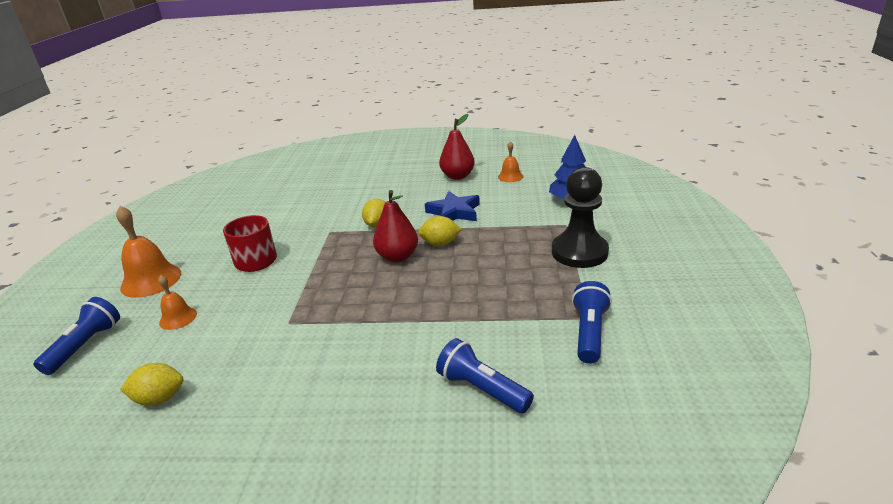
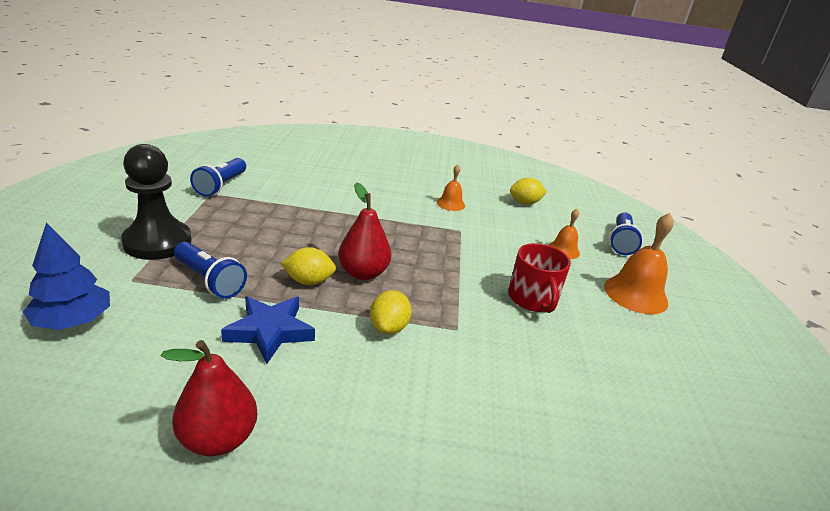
camera: 175 degrees right, 0 degrees up
(482, 389) = (315, 174): blue flashlight -> blue flashlight (209, 280)
(510, 176) = (110, 412): orange bell -> orange bell (450, 204)

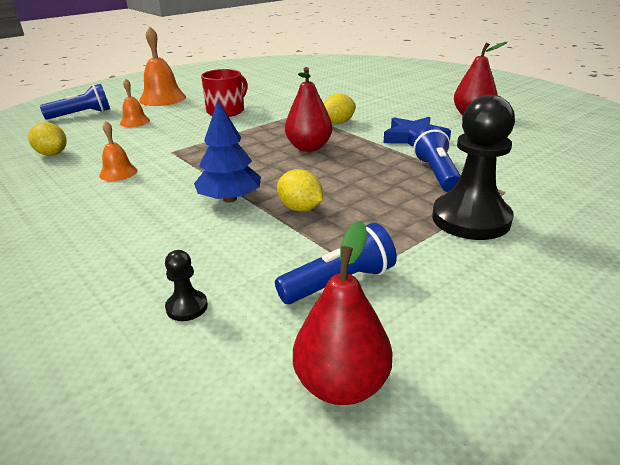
camera: 130 degrees left, 0 degrees up
(73, 321) = (555, 176): blue tree -> blue tree (230, 199)
(189, 159) = (341, 385): none -> red pear
(281, 162) = (187, 307): none -> black pawn
(308, 281) = (357, 154): yellow lemon -> yellow lemon (300, 208)

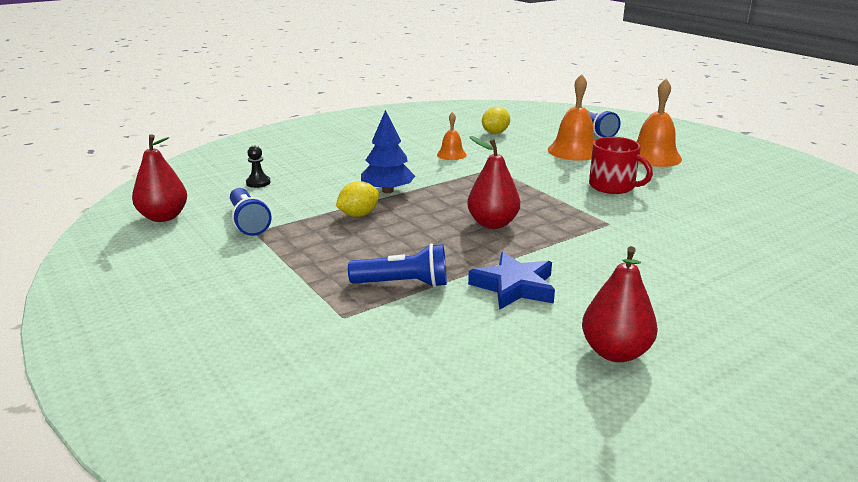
camera: 95 degrees right, 5 degrees down
(135, 122) = (574, 151): orange bell -> orange bell, size x1.77
(338, 123) = (574, 244): yellow lemon -> none
(471, 219) = (299, 284): black pawn -> none

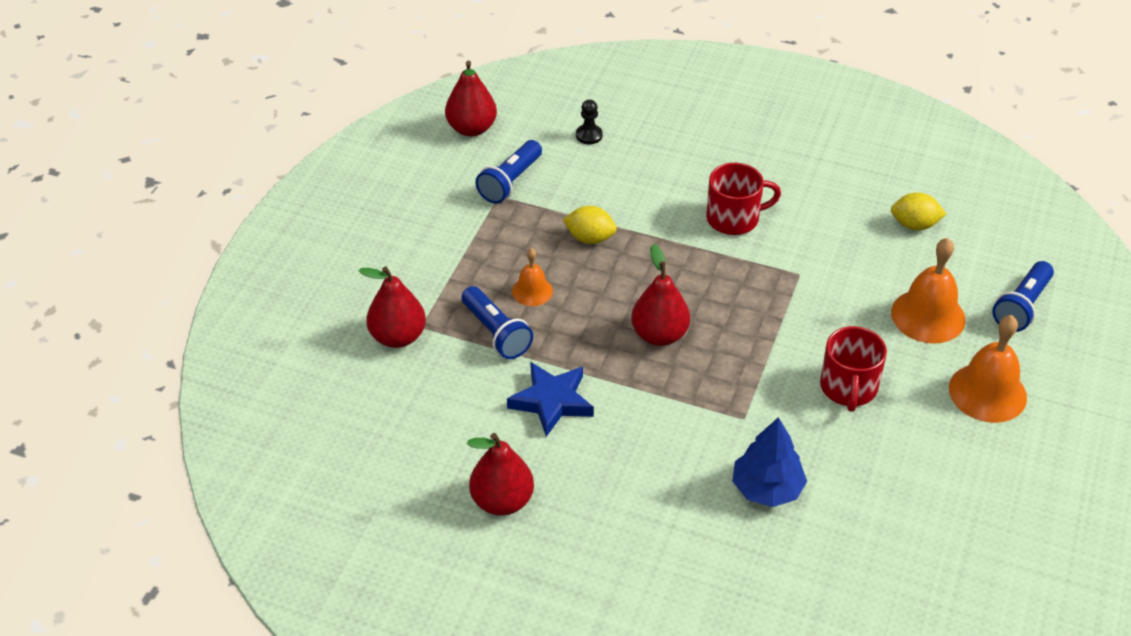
camera: 55 degrees right, 20 degrees up
(339, 334) = (398, 337): none -> red pear
(387, 191) = (659, 228): blue tree -> blue tree (767, 488)
(416, 169) = (734, 218): none -> red mug
(451, 154) = (803, 224): orange bell -> orange bell (532, 291)

